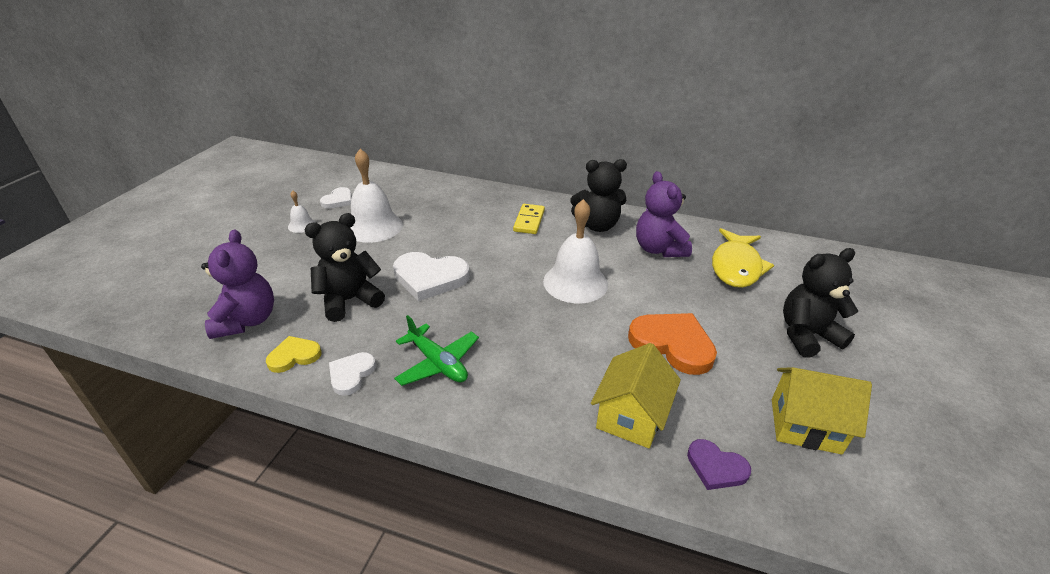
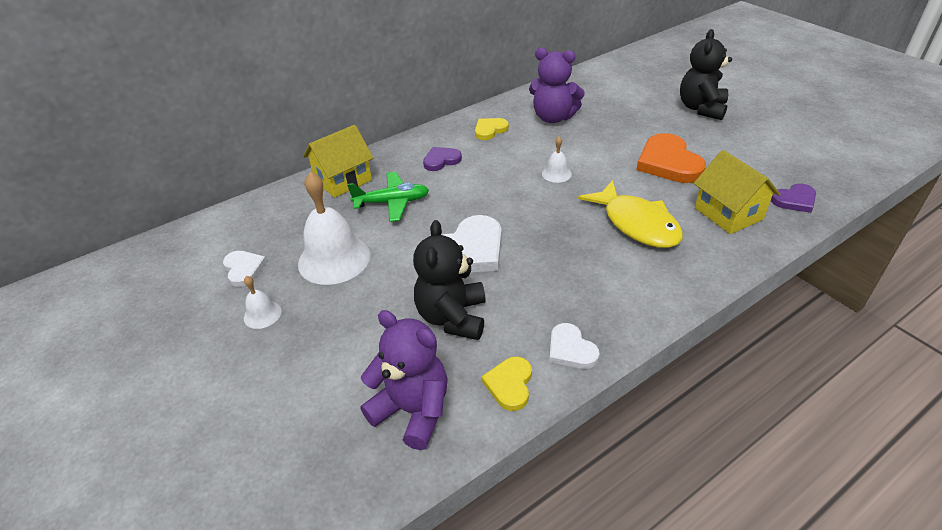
camera: 50 degrees left, 5 degrees up
(438, 363) = (598, 288): green plane -> green plane (392, 202)
(529, 221) = (441, 160): yellow domino -> purple heart
(575, 282) = (556, 173): white bell -> white bell, size x0.47
(597, 226) = (490, 130): black teddy bear -> yellow heart
(672, 344) = (668, 163): orange heart -> orange heart turned 90 degrees counterclockwise
(736, 266) = (607, 97): yellow fish -> yellow fish (637, 224)
(805, 426) = (779, 151): yellow house -> yellow house (343, 180)

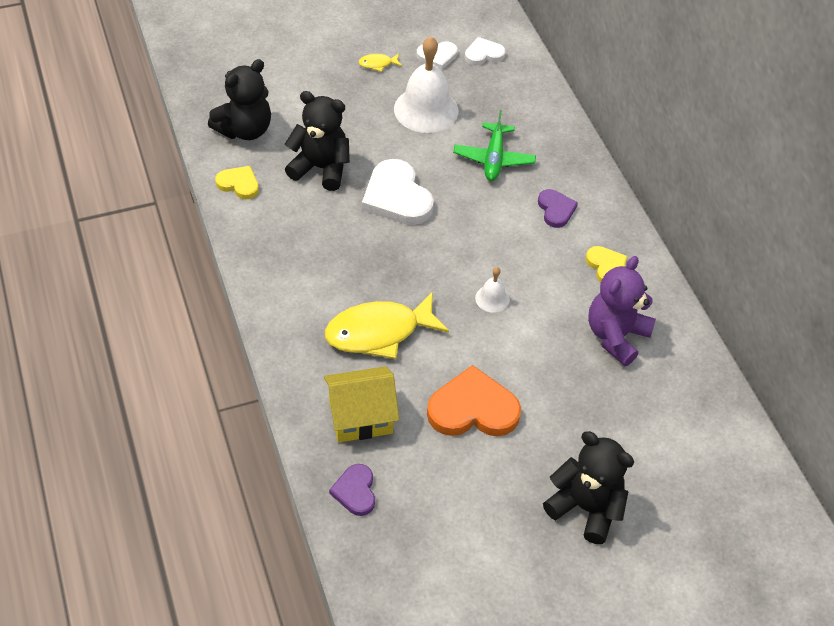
camera: 100 degrees right, 10 degrees up
(262, 314) = (378, 64): white bell -> yellow fish
(343, 180) = (547, 129): yellow house -> none
(413, 410) = (245, 130): purple teddy bear -> black teddy bear
(571, 349) = (252, 228): white heart -> white heart (483, 54)

